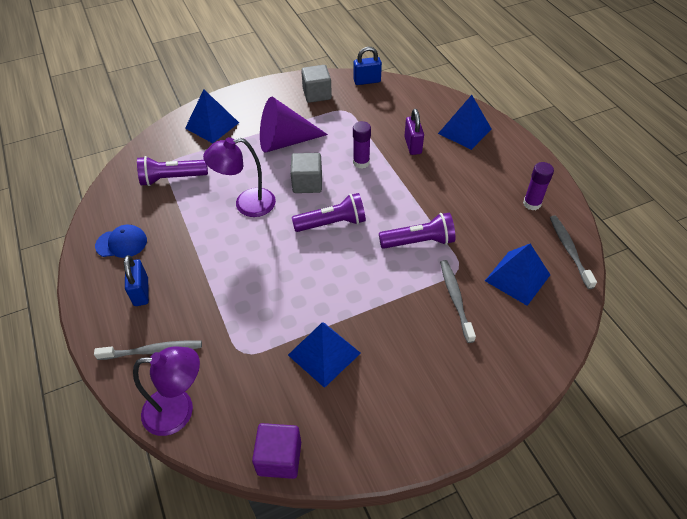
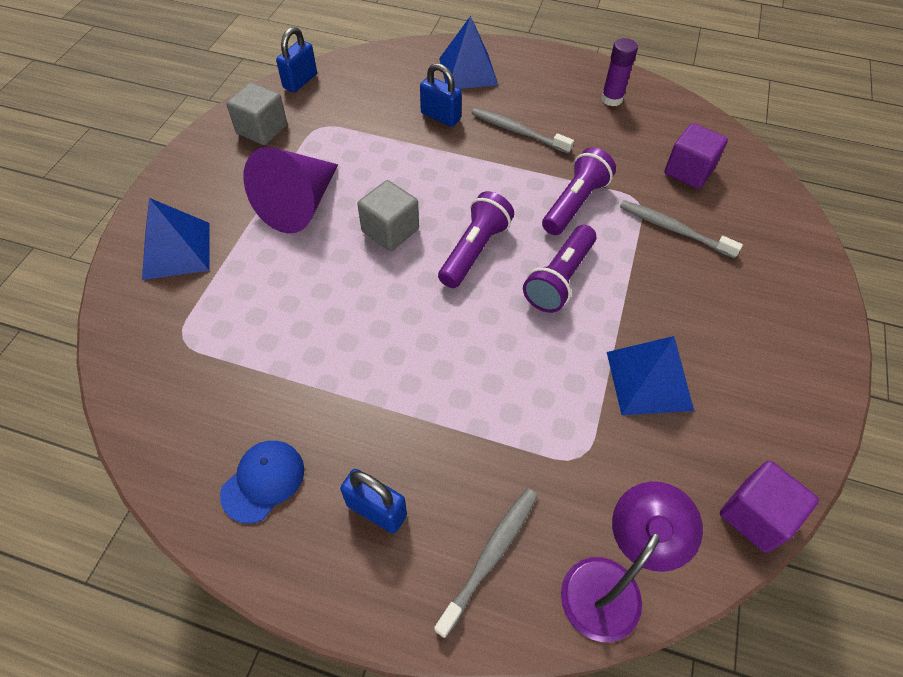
camera: 50 degrees left, 5 degrees up
(172, 178) = (216, 350): purple flashlight -> purple flashlight (559, 279)
(246, 204) = (356, 305): purple lamp -> none
(361, 162) = (415, 168): purple glue stick -> none
(413, 145) = (440, 116): purple padlock -> blue padlock
(517, 277) = (688, 171): blue pyramid -> purple cube
(569, 251) = (690, 118): grey toothbrush -> grey toothbrush (518, 132)

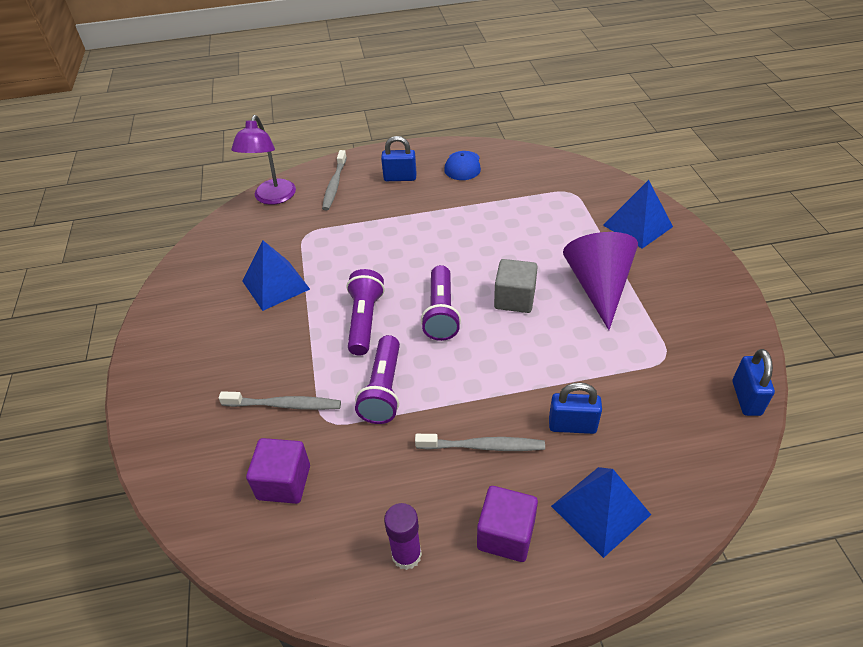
camera: 155 degrees right, 10 degrees down
(262, 129) = (706, 330): grey cube -> none
(755, 515) = (198, 248): purple cube -> purple cube (506, 535)

